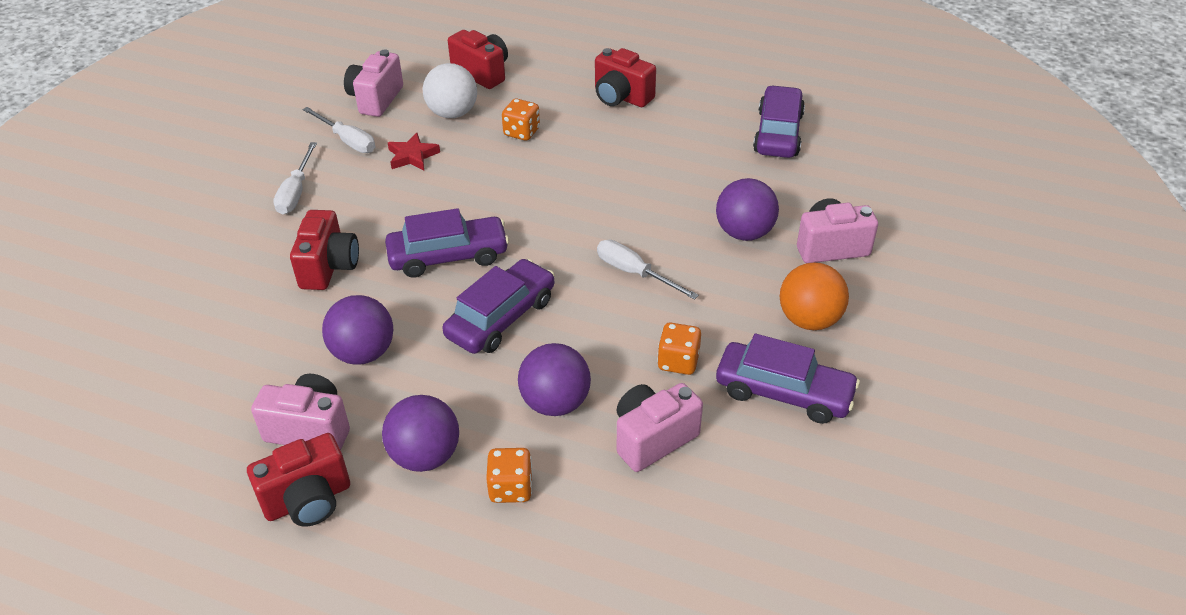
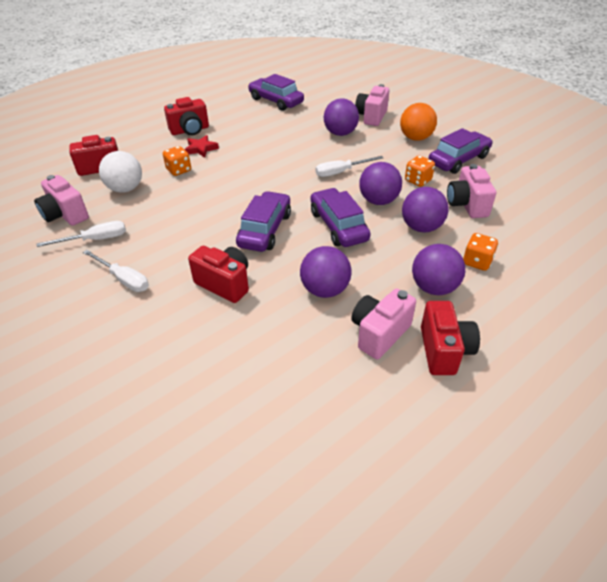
camera: 60 degrees left, 0 degrees up
(412, 156) = (149, 216): red star -> red star (201, 149)
(589, 336) = (378, 201): none -> purple ball

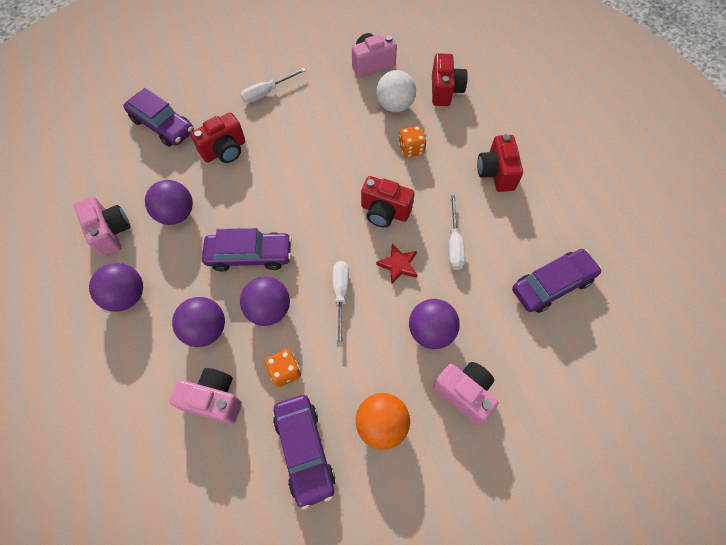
camera: 110 degrees right, 20 degrees up
(95, 240) = (326, 80): white screwdriver -> white screwdriver (454, 244)
(201, 149) = (448, 175): red star -> red star (398, 265)
(265, 230) = (276, 195): purple car -> purple car (162, 125)
(444, 350) = (67, 268): red camera -> red camera (384, 212)
(477, 262) = (131, 352): orange dice -> none

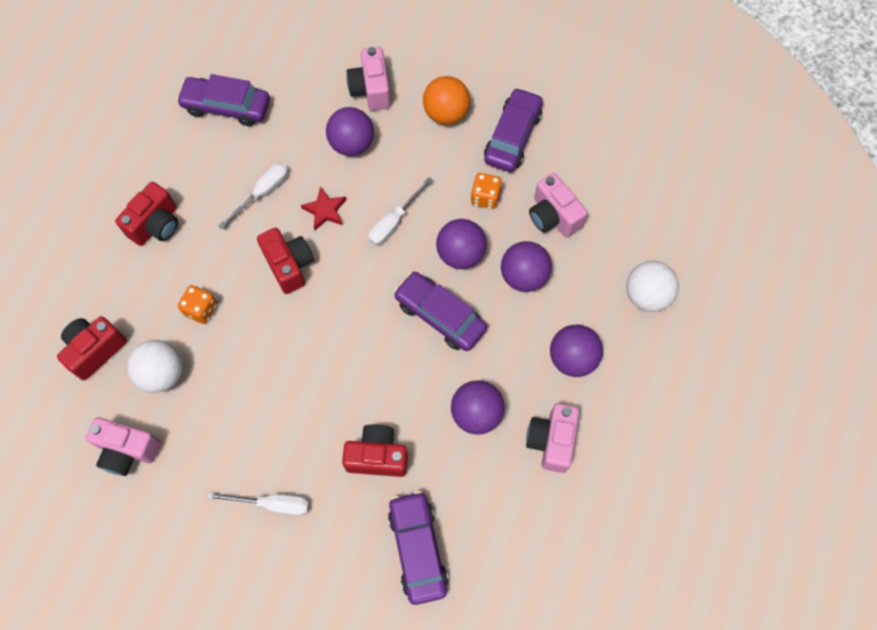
camera: 140 degrees left, 5 degrees up
(89, 390) = (646, 295): none -> white ball

